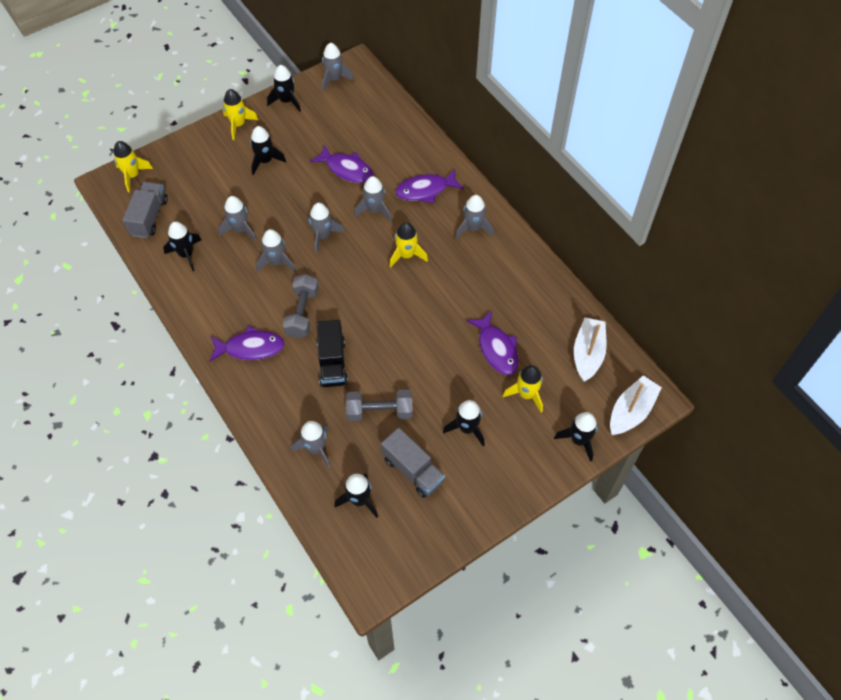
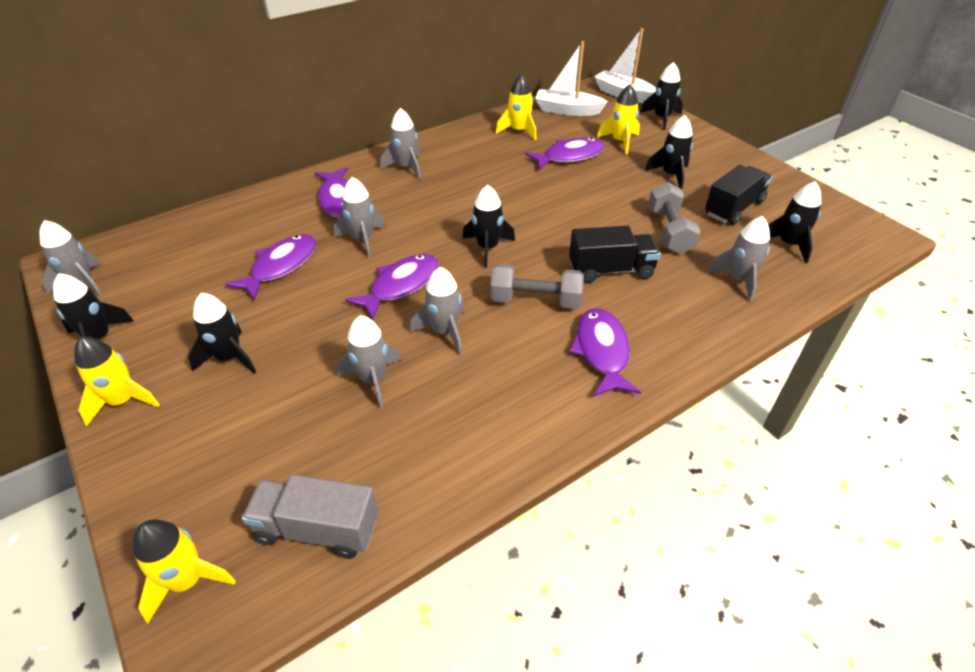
camera: 90 degrees left, 15 degrees down
(186, 254) = (419, 453): black rocket -> black rocket (487, 248)
(323, 236) = (400, 285): grey rocket -> purple fish
(406, 255) = (441, 213): yellow rocket -> yellow rocket (519, 131)
(413, 470) = (733, 208): grey truck -> black truck

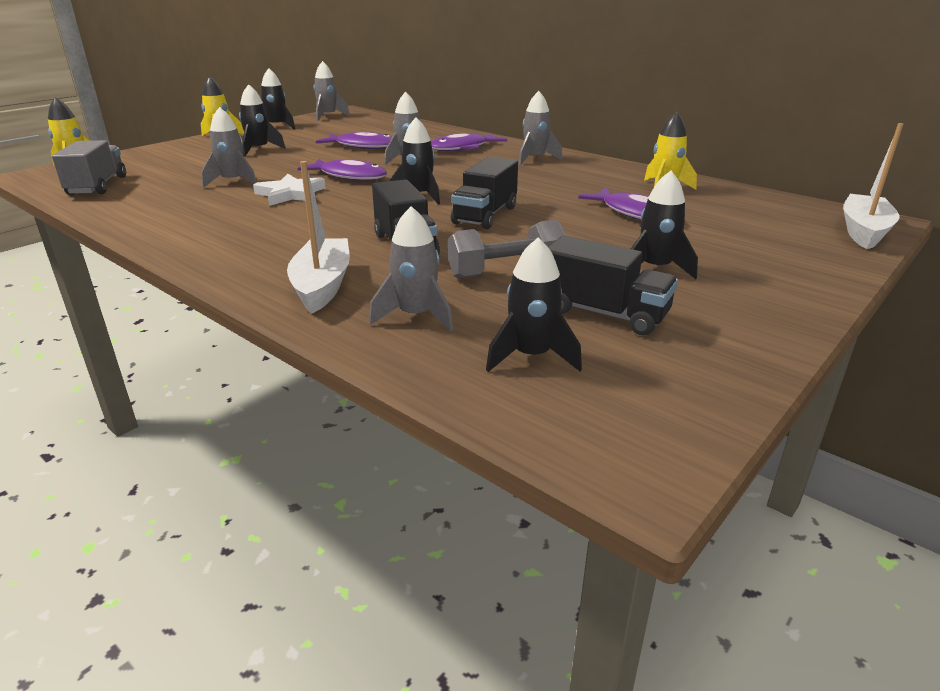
camera: 75 degrees right, 15 degrees down
(444, 331) = (291, 194): grey rocket -> white star
(535, 300) = (341, 219): grey dumbbell -> none
(552, 220) = (485, 215): none -> black truck
(567, 110) = (755, 205): white boat -> white boat (322, 285)
(602, 351) = (266, 248): purple fish -> none
(620, 142) = (711, 236): yellow rocket -> none
(661, 118) = (827, 258): black rocket -> none

